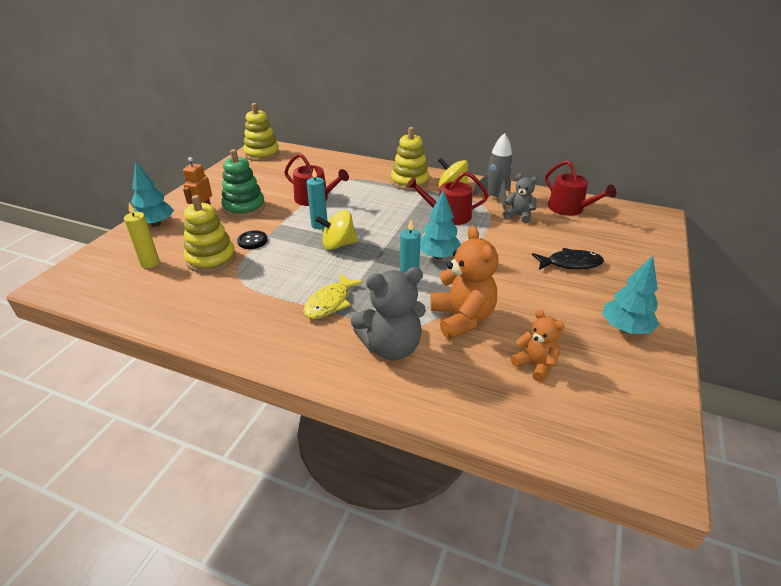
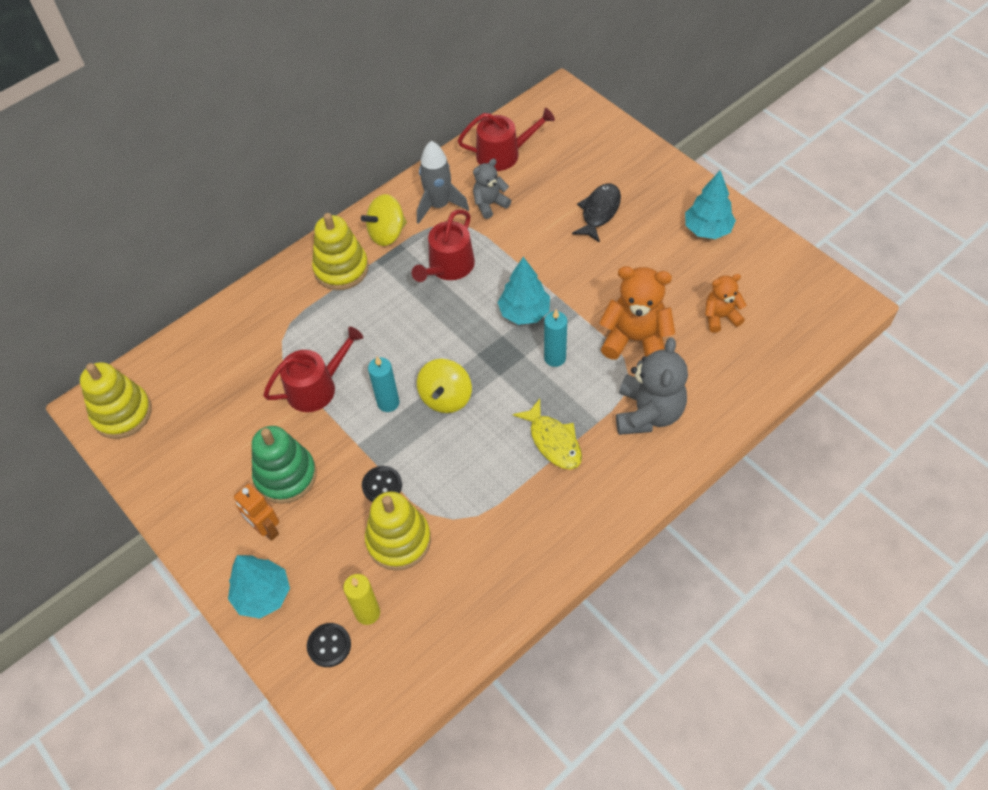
camera: 60 degrees left, 20 degrees up
(122, 256) = (329, 645): none -> black button

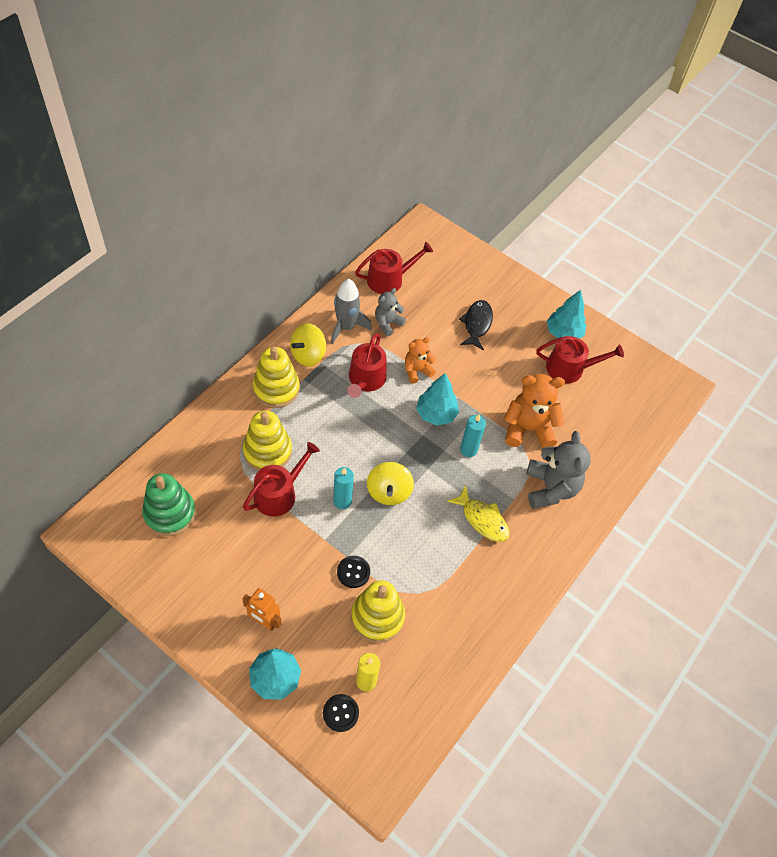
camera: 20 degrees left, 0 degrees up
(122, 413) = (113, 534): yellow stacking toy -> yellow stacking toy (267, 451)
(286, 476) = (270, 573): green stacking toy -> green stacking toy (170, 513)
(706, 272) = (570, 368): none -> red watering can
(720, 317) = (588, 404): orange teddy bear -> orange teddy bear (417, 370)

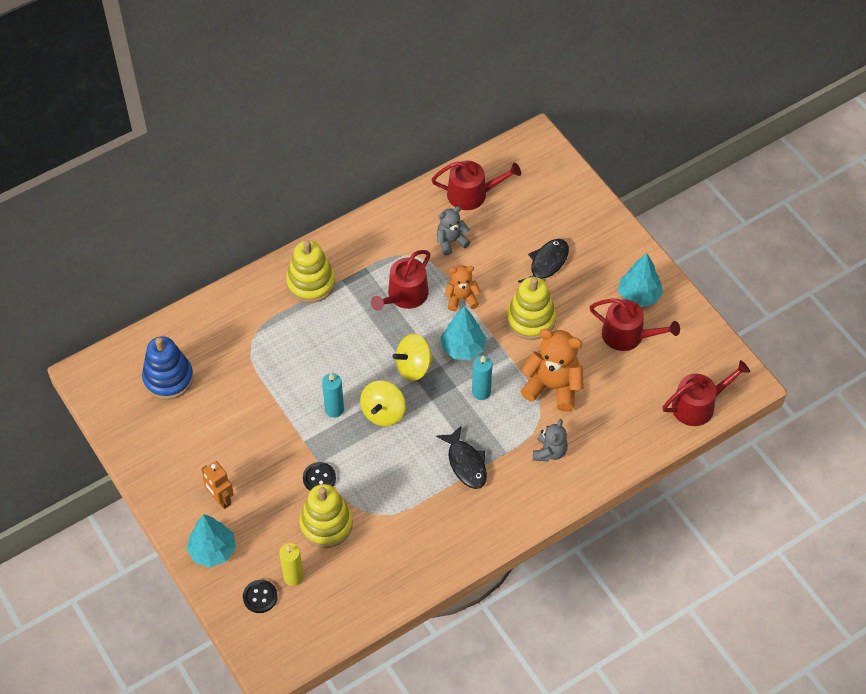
camera: 25 degrees right, 0 degrees up
(170, 513) = (168, 378): green stacking toy -> blue stacking toy
(267, 451) = (280, 343): yellow stacking toy -> yellow stacking toy (530, 319)
(279, 493) = (276, 386): red watering can -> red watering can (698, 405)
(308, 355) = (355, 256): yellow spinning top -> yellow spinning top (413, 367)
(346, 327) = (406, 236): grey rocket -> none
(482, 519) = (466, 463): yellow fish -> black fish
(550, 488) = (549, 452): grey teddy bear -> grey teddy bear, size x0.59

